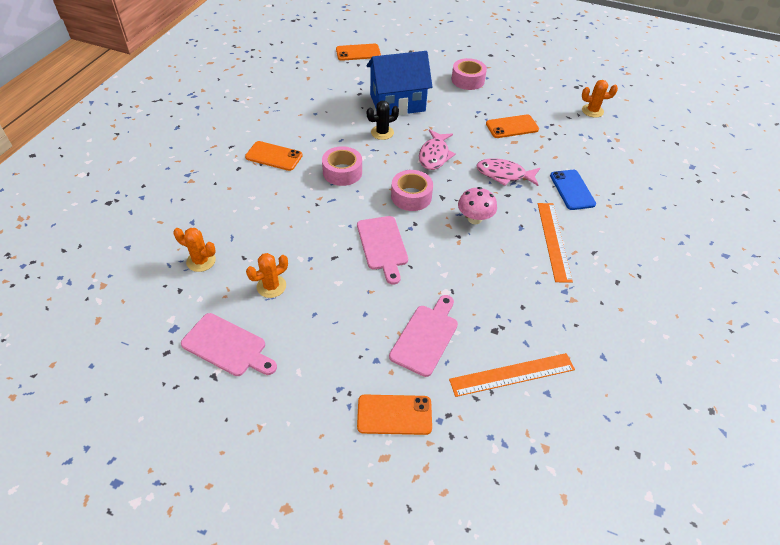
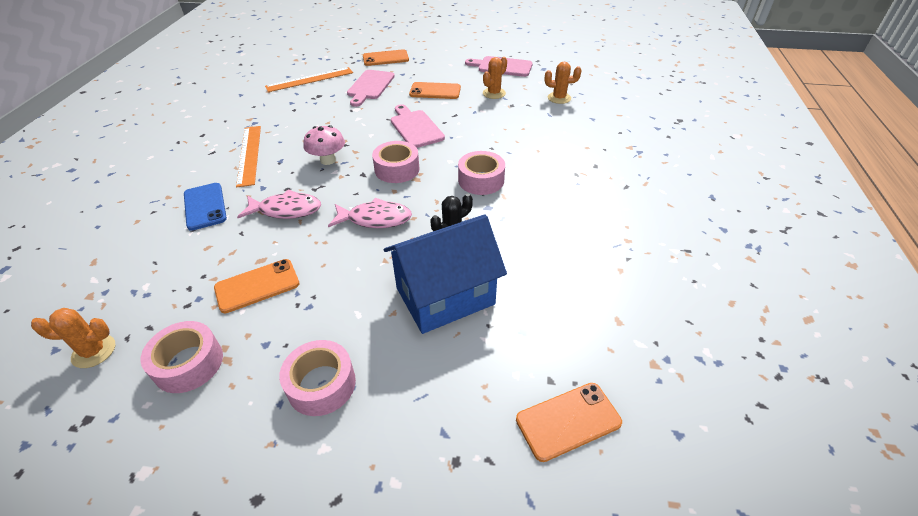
camera: 170 degrees right, 5 degrees down
(274, 156) = (568, 184): orange phone -> orange phone (435, 91)
(434, 155) = (375, 219): pink fish -> pink fish turned 90 degrees clockwise
(537, 98) = (188, 364): none -> pink tape

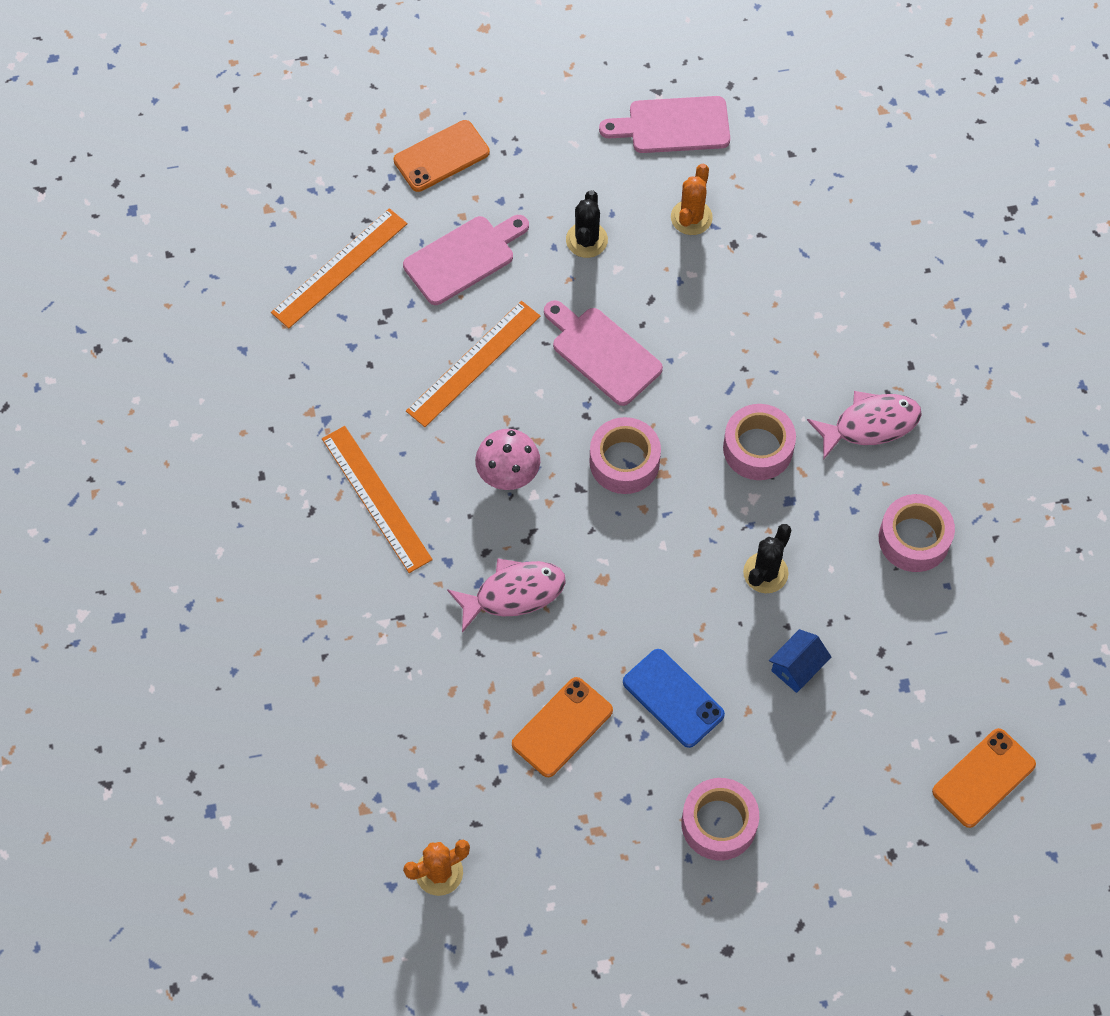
camera: 20 degrees left, 20 degrees up
(188, 364) = (559, 849): pink tape -> pink tape (914, 539)
(205, 206) = (392, 623): blue phone -> blue phone (673, 698)
(345, 118) = (473, 363): none -> orange ruler
(370, 86) = (463, 258): pink cutting board -> pink cutting board turned 120 degrees counterclockwise
(375, 219) = (647, 571): pink fish -> pink fish (870, 425)
(435, 91) = (586, 240): orange phone -> black cactus
(445, 296) = (797, 668): blue house -> blue house, size x0.42
(559, 98) = (806, 200): orange cactus -> none

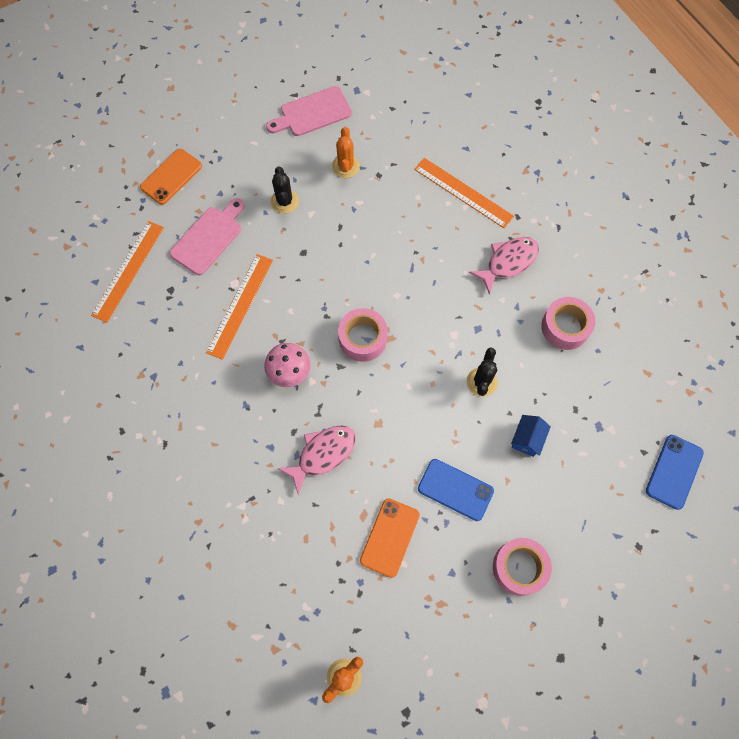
camera: 20 degrees left, 5 degrees up
(376, 498) = (206, 420): orange ruler -> orange ruler (463, 192)
(602, 353) = (322, 271): pink cutting board -> none
(758, 448) = (444, 301): pink tape -> none
(983, 778) = (674, 471): orange phone -> blue phone

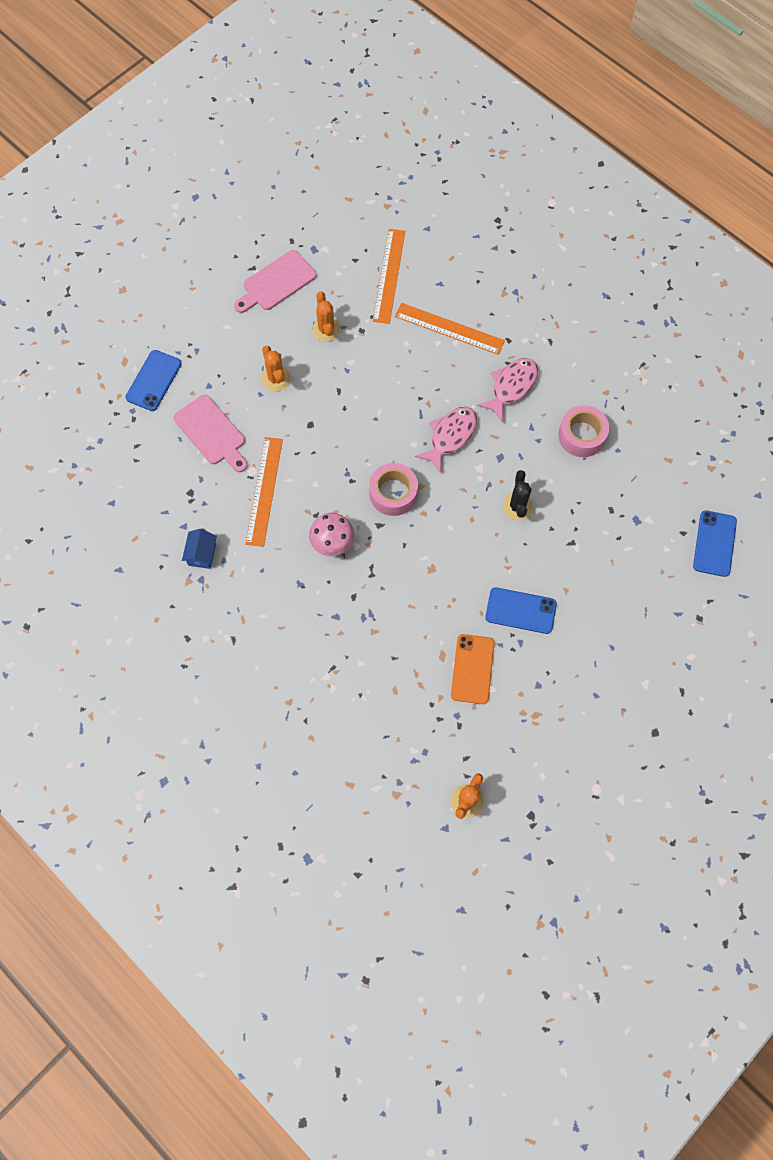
camera: 15 degrees left, 0 degrees up
(128, 270) = (141, 484): orange ruler -> orange ruler (389, 275)
(171, 177) = (154, 380): orange phone -> blue phone
(209, 238) = (212, 433): pink cutting board -> pink cutting board turned 120 degrees clockwise
(284, 201) = (276, 378): black cactus -> orange cactus
(323, 454) = (387, 610): pink fish -> pink fish (450, 436)
(519, 567) = (597, 664): pink tape -> none
(527, 439) = (574, 548): blue house -> blue house (202, 554)

